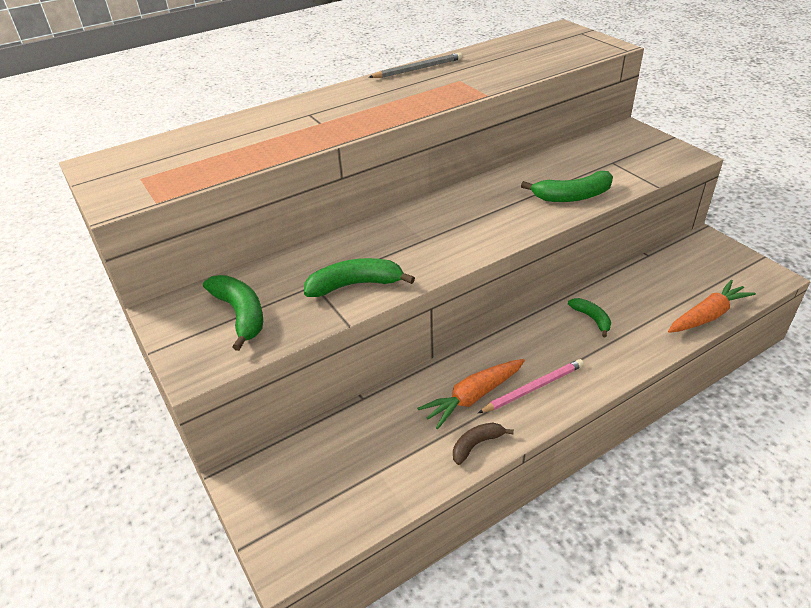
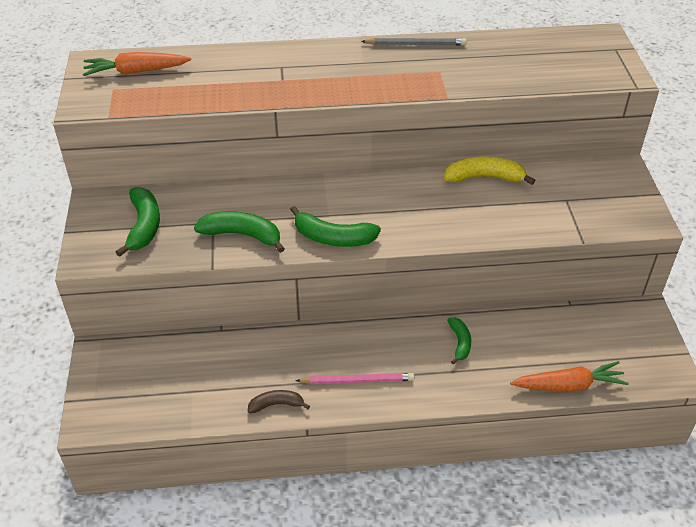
camera: 25 degrees right, 5 degrees up
(473, 397) = (304, 366): orange carrot -> orange carrot (136, 71)
(532, 168) = (484, 177): none -> yellow banana
(572, 196) = (492, 222): green banana -> green banana (333, 238)

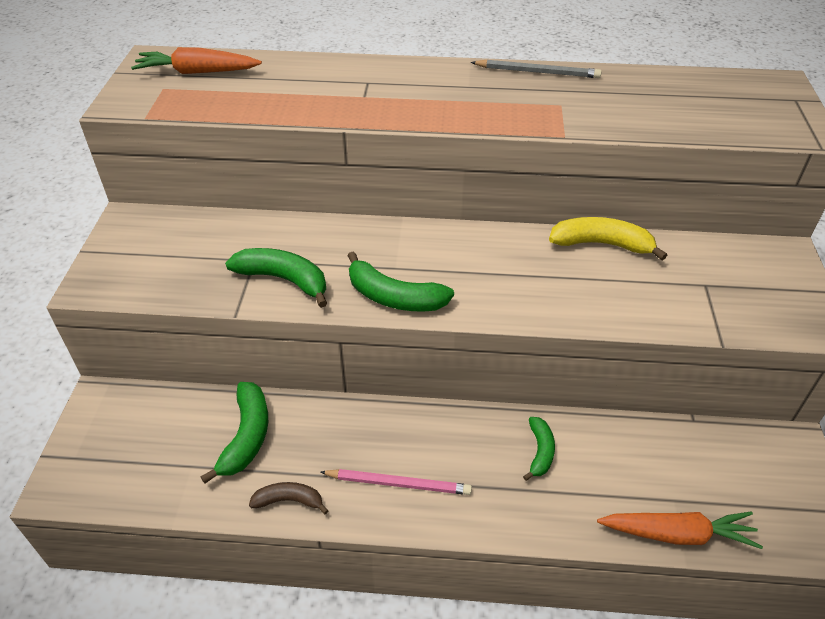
camera: 10 degrees right, 0 degrees up
(144, 226) = (172, 255): green banana -> green banana (247, 436)

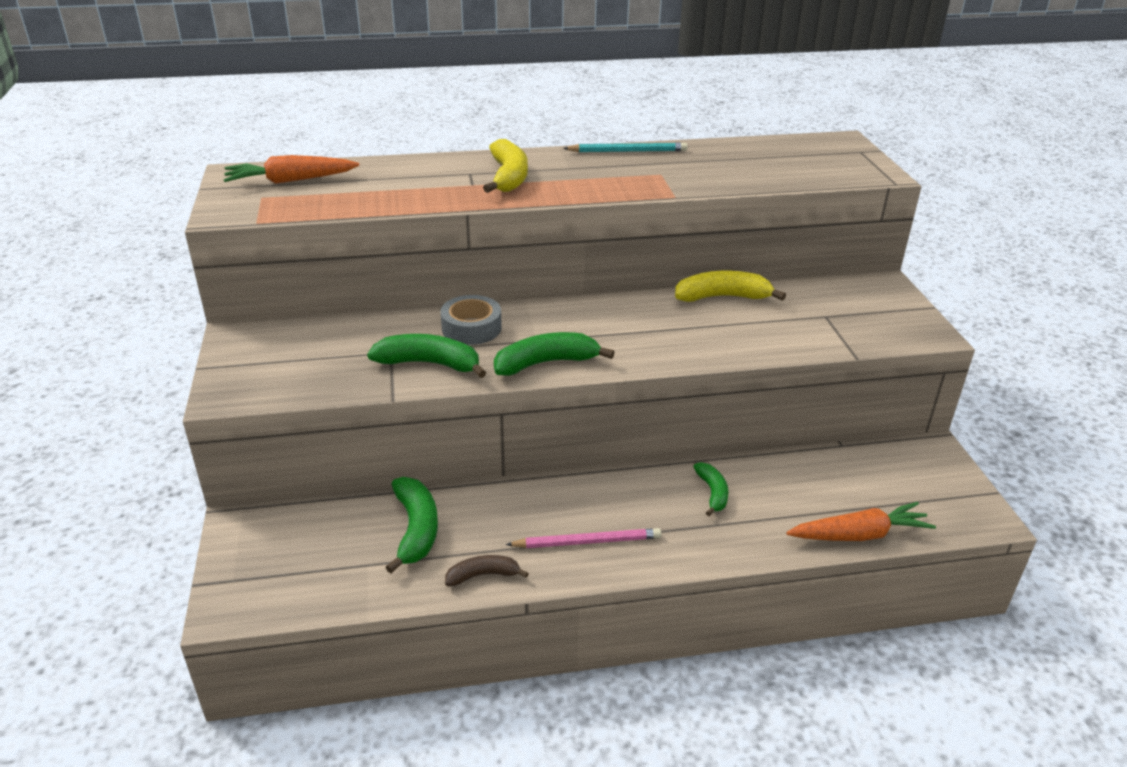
camera: 15 degrees left, 10 degrees down
(338, 244) = (471, 328): none -> grey tape
(394, 297) = (546, 363): green banana -> green banana turned 150 degrees clockwise
(403, 91) = (508, 177): none -> yellow banana
(537, 72) = (627, 151): grey pencil -> turquoise pencil

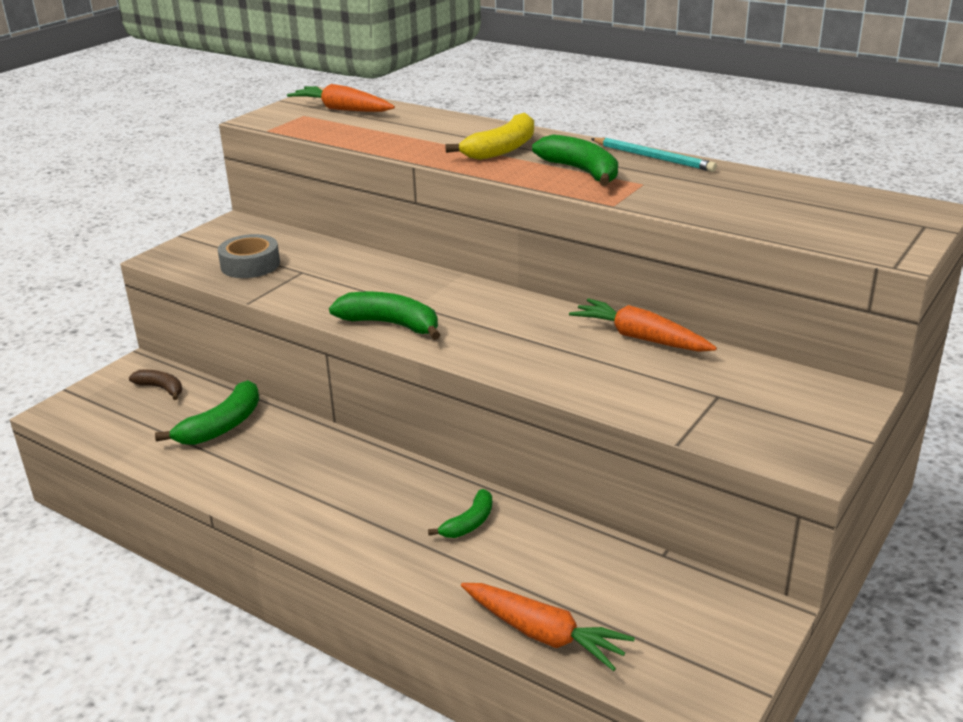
camera: 45 degrees right, 5 degrees down
(429, 364) = (311, 290): green banana -> green banana (581, 171)
(471, 328) = (384, 278): grey tape -> grey tape (250, 265)
(483, 575) = (213, 479): brown banana -> brown banana (161, 388)
(587, 542) = (314, 500): pink pencil -> none
(722, 297) = (640, 338): yellow banana -> orange carrot

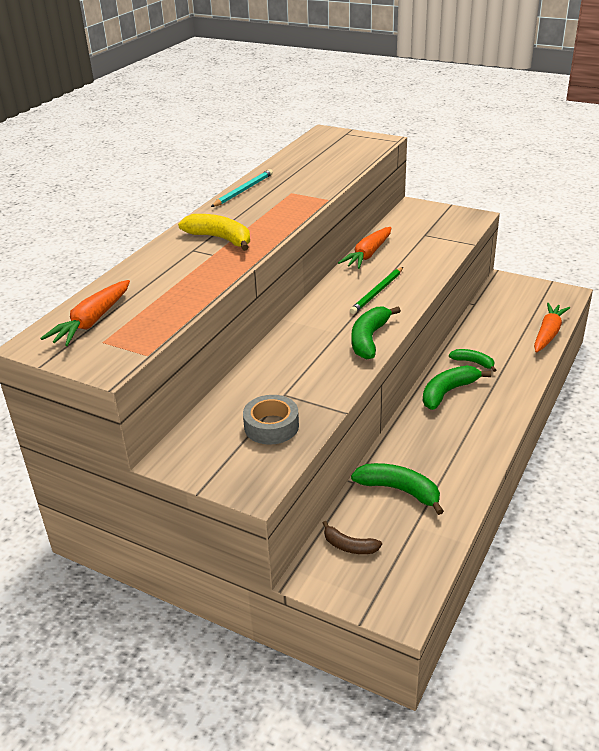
camera: 95 degrees left, 5 degrees up
(161, 388) = (349, 546): brown banana -> brown banana turned 90 degrees counterclockwise
(515, 338) = (377, 292): none -> green pencil
(581, 171) = (269, 210): green banana -> green banana (448, 392)

